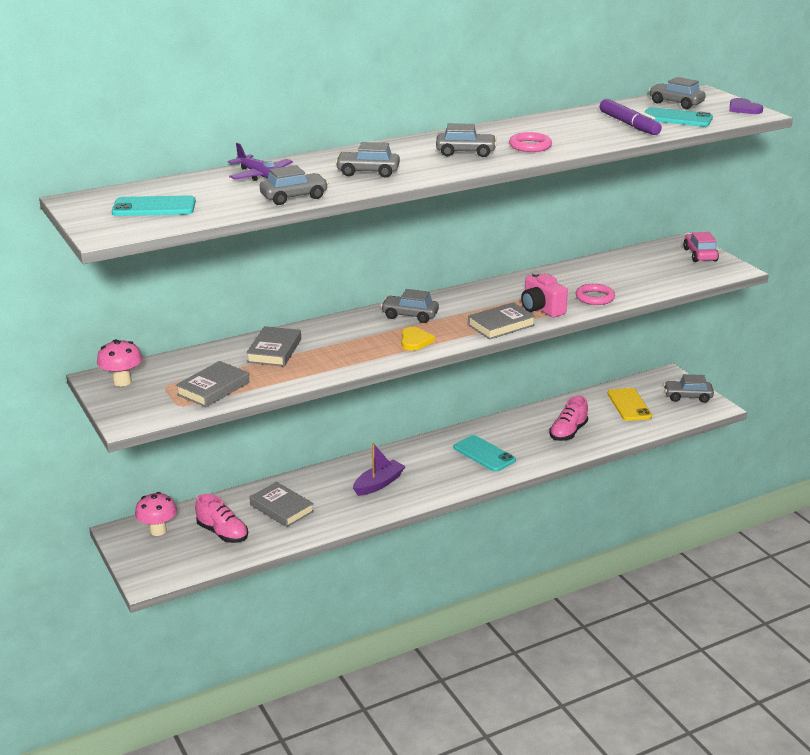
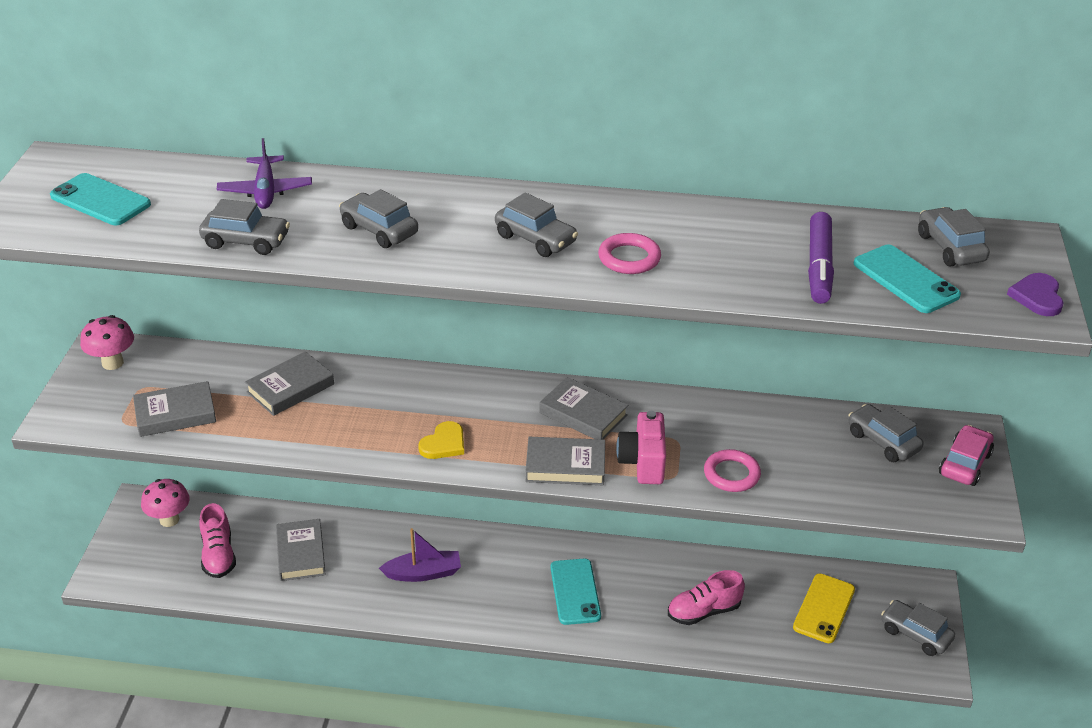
camera: 35 degrees right, 10 degrees up
(410, 315) = (484, 402): grey car -> grey car (883, 441)
(476, 301) = (583, 414): none -> grey book

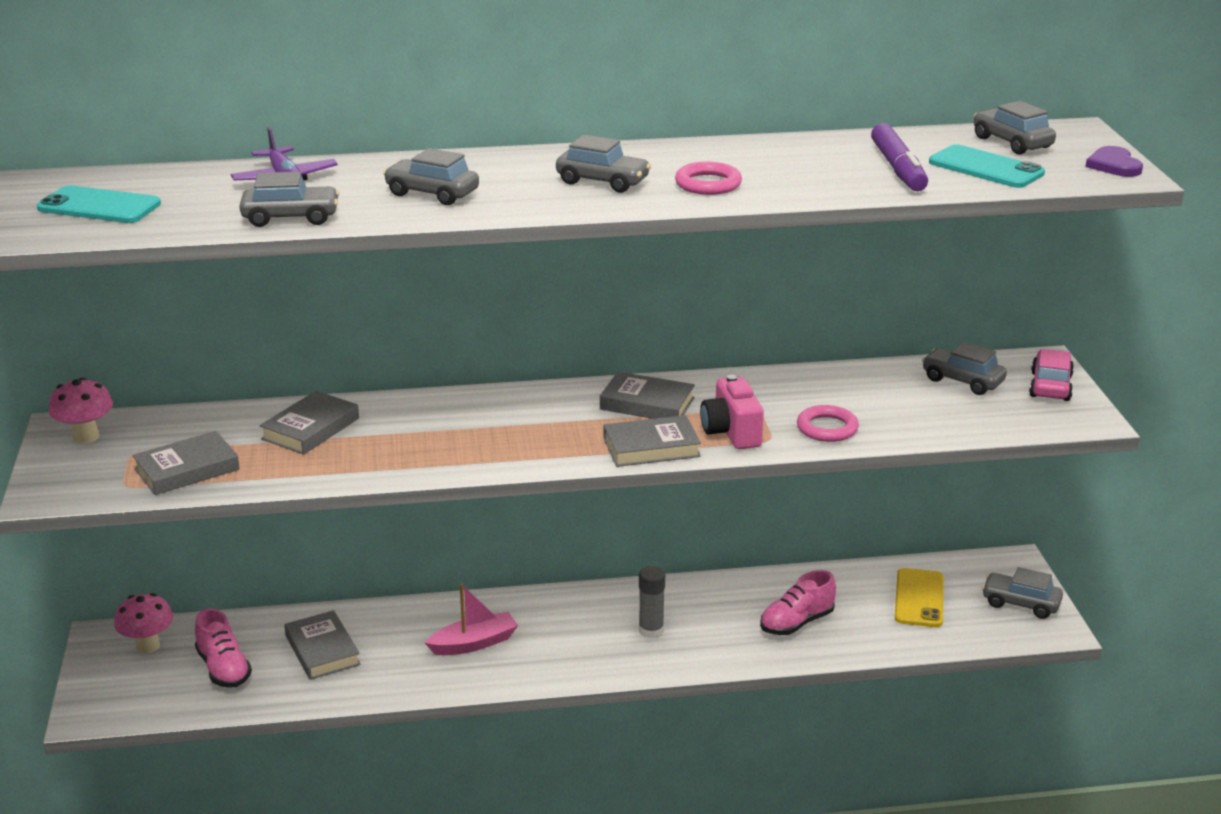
camera: 15 degrees left, 10 degrees down
(423, 573) = (474, 643): purple boat -> pink boat
(444, 443) = (510, 449): yellow heart -> none
(575, 592) = (651, 630): turquoise phone -> grey glue stick

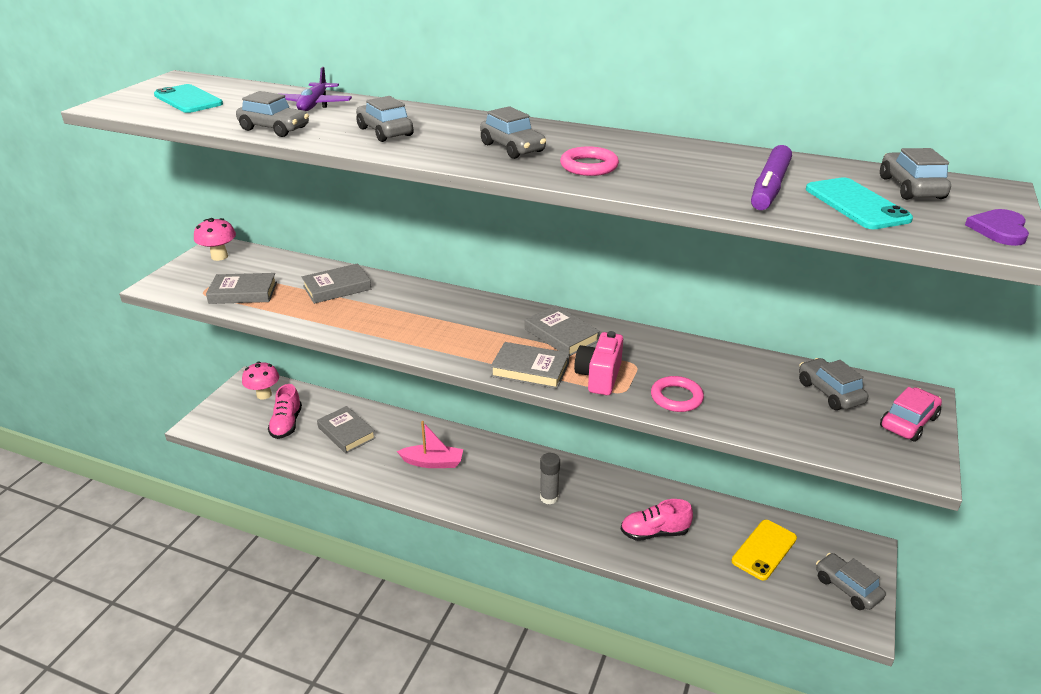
camera: 30 degrees right, 5 degrees up
(322, 650) = (346, 433): grey book -> grey book turned 45 degrees counterclockwise

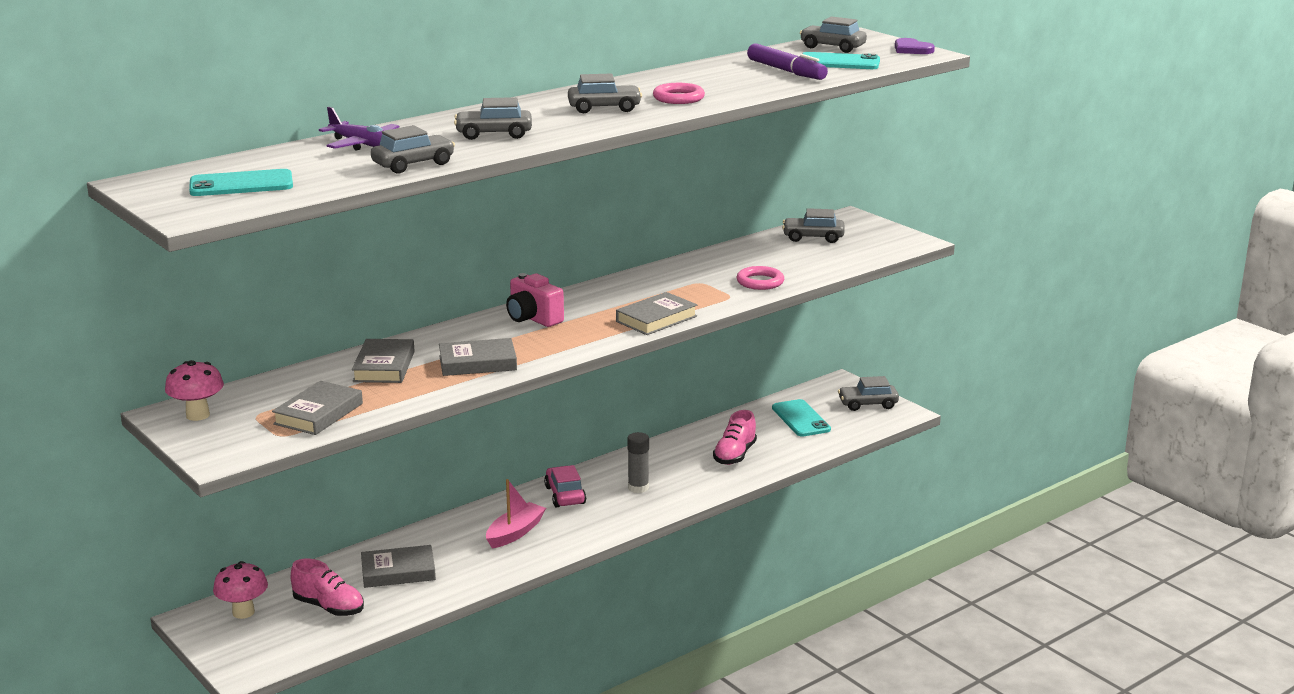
camera: 60 degrees left, 10 degrees down
(561, 335) = (619, 295): grey book -> grey book (477, 363)
(599, 377) = (700, 298): pink camera -> pink camera (533, 318)
(764, 549) = (800, 419): yellow phone -> turquoise phone
(908, 422) = (870, 229): pink car -> pink car (565, 495)

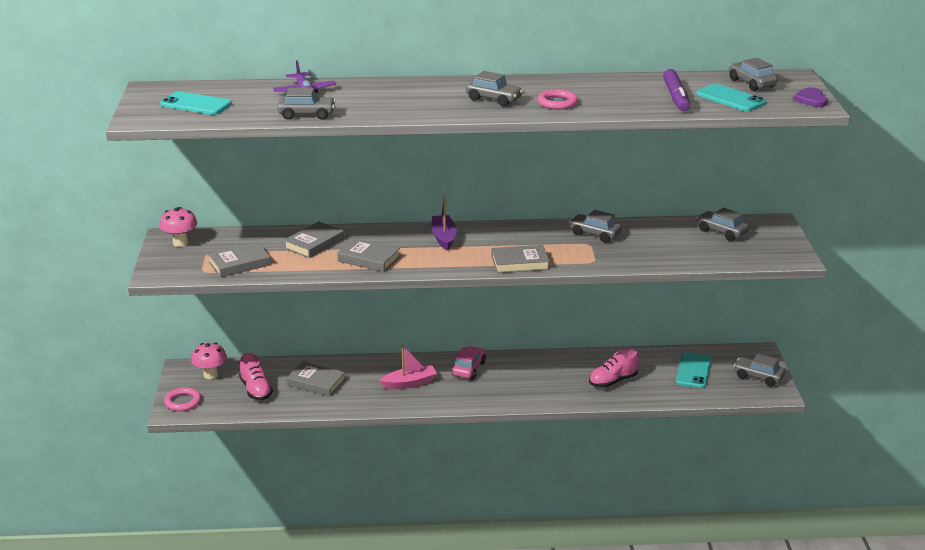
camera: 35 degrees right, 5 degrees up
(494, 134) = (391, 103): grey car -> grey car (595, 234)
(533, 318) = (444, 238): pink camera -> purple boat
(638, 488) = (520, 381): grey glue stick -> none
(760, 282) = (630, 256): pink ring -> pink ring (183, 402)

